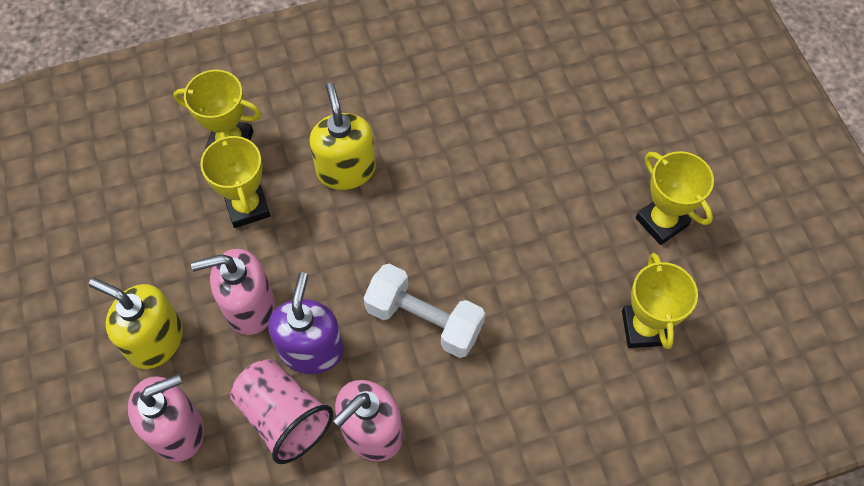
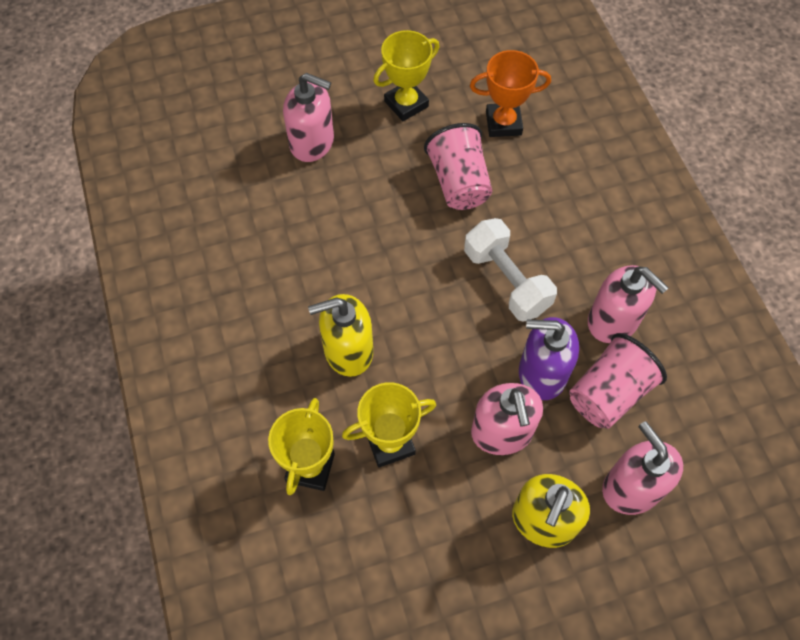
camera: 90 degrees left, 0 degrees up
(424, 320) = (506, 281): white dumbbell -> white dumbbell turned 60 degrees counterclockwise
(552, 275) = (459, 183): none -> pink cup
(597, 130) = (312, 142): none -> pink soap dispenser
(644, 328) = (503, 123): yellow trophy -> orange trophy

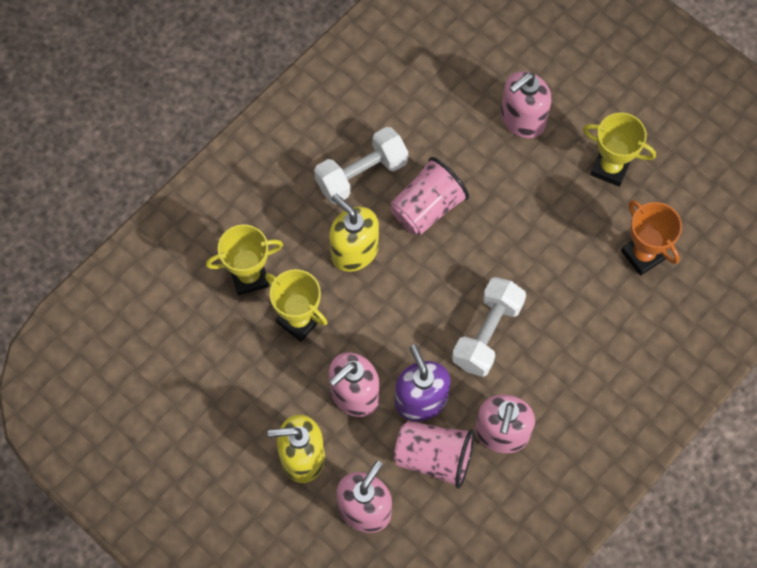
camera: 60 degrees right, 5 degrees up
(271, 301) = (361, 174): none -> white dumbbell
(312, 142) = (522, 119): pink soap dispenser -> pink soap dispenser turned 60 degrees clockwise
(459, 183) = (557, 250): pink cup -> pink cup (427, 208)

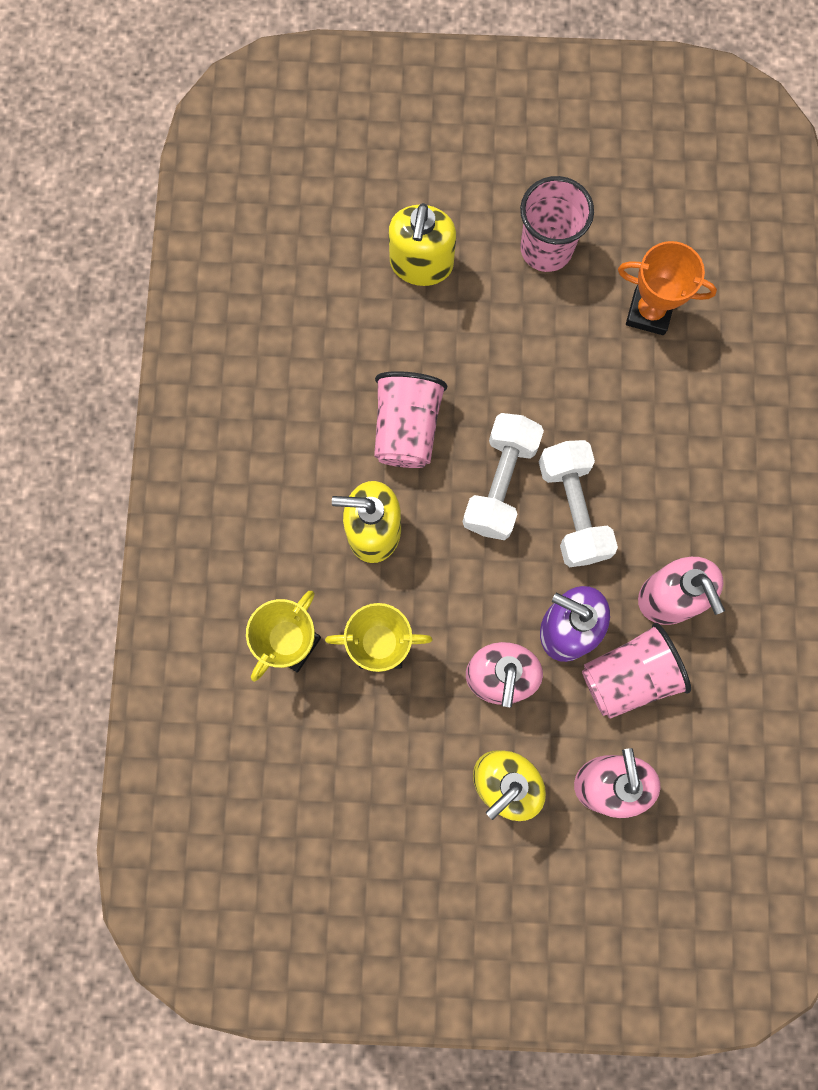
camera: 40 degrees left, 10 degrees up
(361, 174) = (312, 446): white dumbbell -> white dumbbell (500, 483)
(522, 119) = (421, 264): pink soap dispenser -> yellow soap dispenser
(610, 168) = (546, 249): yellow trophy -> pink cup

